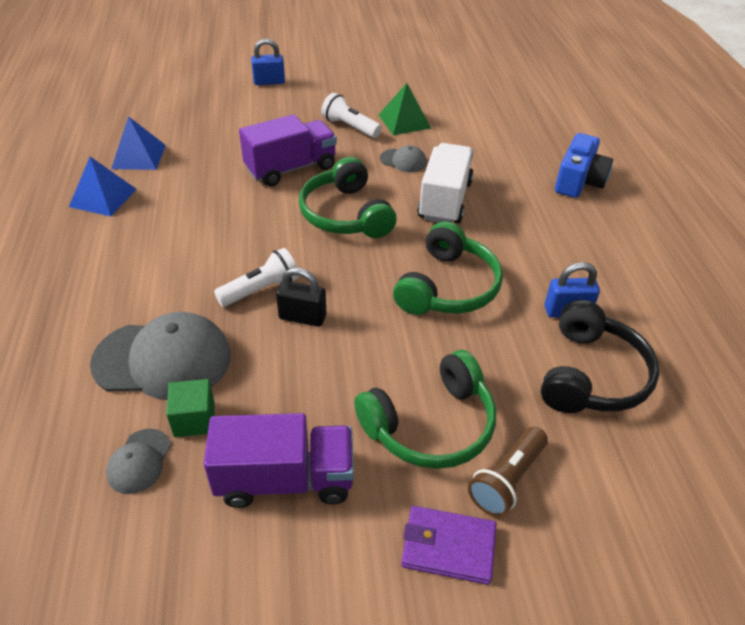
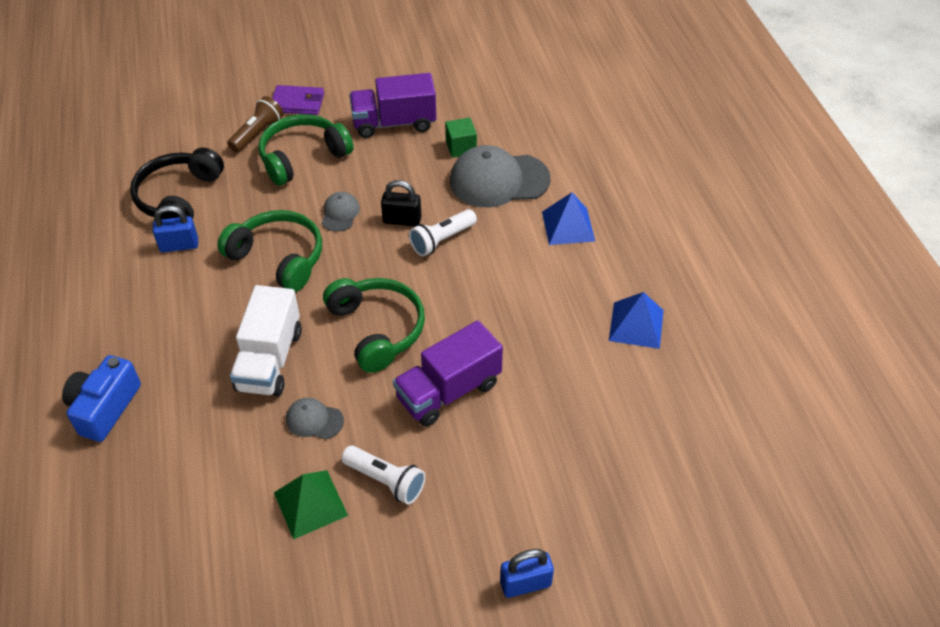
camera: 175 degrees right, 5 degrees up
(139, 156) = (633, 391): blue pyramid -> blue pyramid (568, 226)
(139, 461) = (486, 124): grey cap -> grey cap (340, 213)
(448, 287) = (279, 258): green headphones -> green headphones turned 105 degrees clockwise

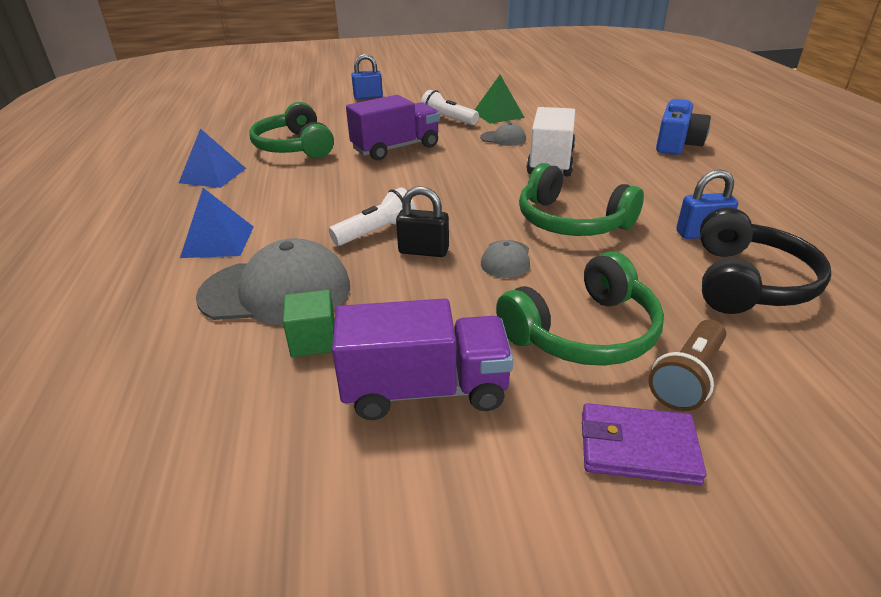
camera: 175 degrees left, 15 degrees down
(377, 329) = (454, 176): green headphones -> green headphones (294, 147)

